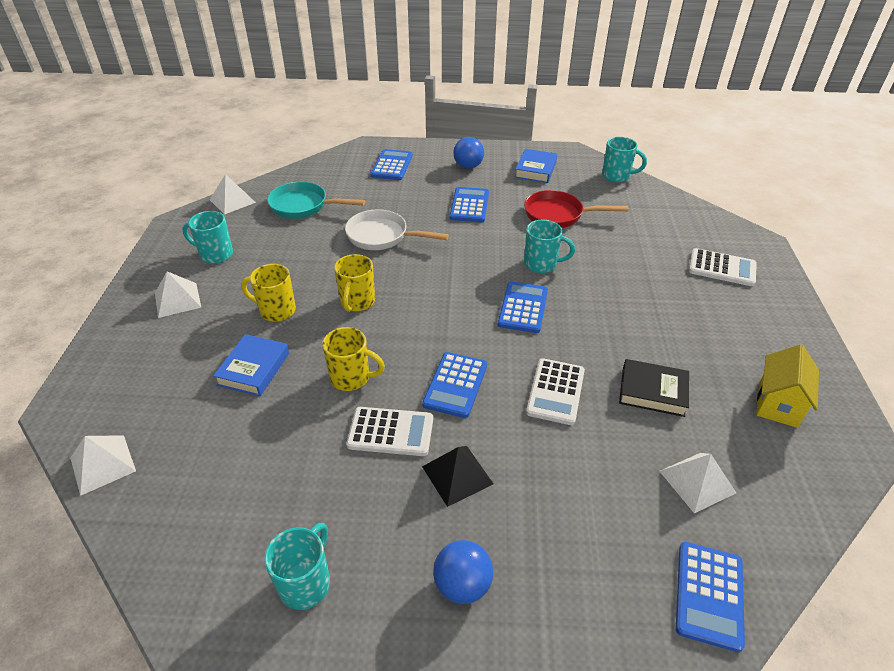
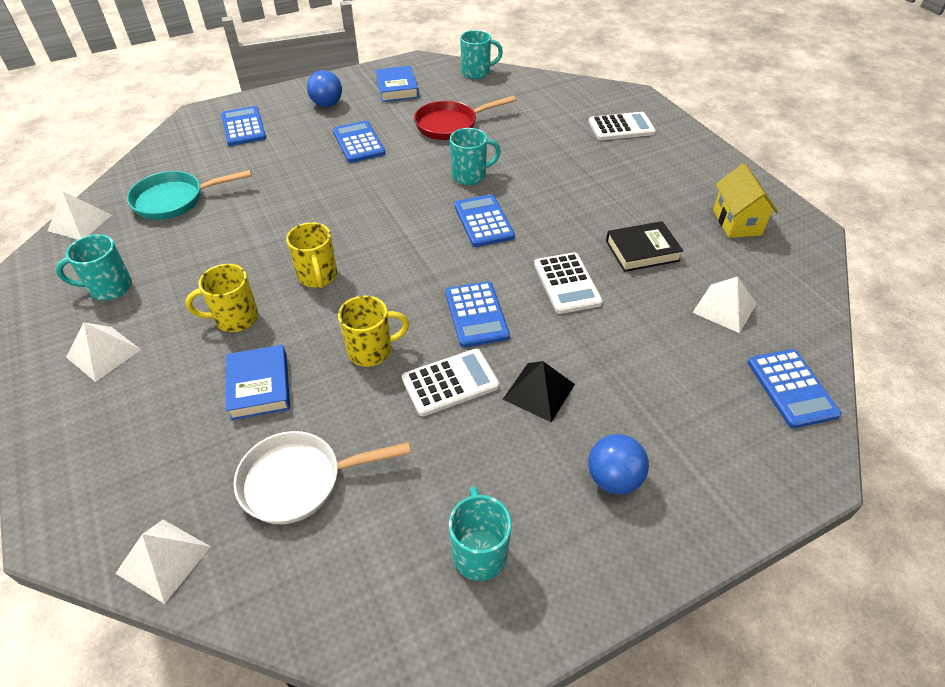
camera: 30 degrees left, 5 degrees up
(382, 236) = (291, 202): white pan -> white pan (299, 481)

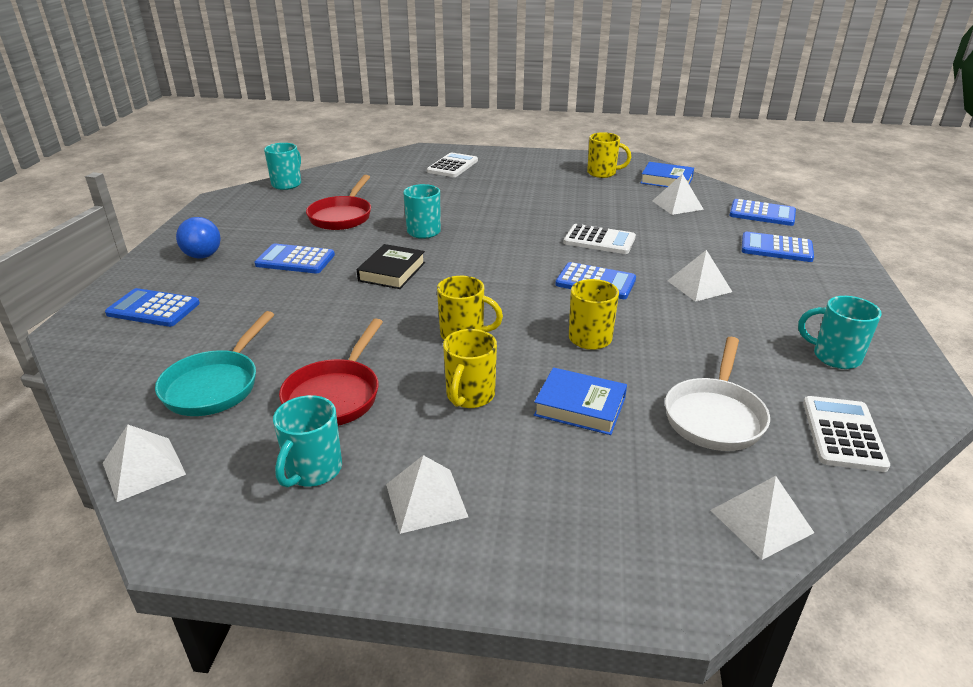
camera: 55 degrees left, 15 degrees down
(196, 254) = (335, 395): none -> red pan
(397, 88) = (243, 219): blue book -> blue book (666, 180)
(450, 383) = (660, 315): white calculator -> white calculator (843, 434)
(483, 221) = (489, 244): blue calculator -> blue calculator (776, 248)
(539, 391) = (699, 286): black pyramid -> white pyramid
(613, 478) = (798, 288): blue ball -> none
(642, 251) = (595, 207): black book -> black book (392, 271)
(737, 222) = (602, 173): yellow house -> yellow mug

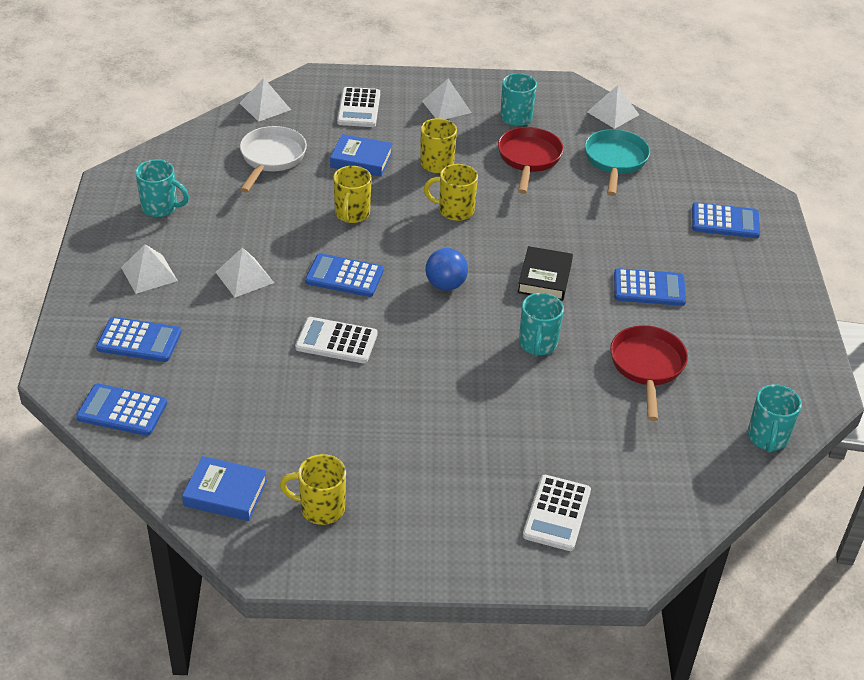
camera: 170 degrees right, 10 degrees up
(203, 256) = (745, 288): blue ball -> blue ball (445, 285)
(677, 205) = (227, 424): white pyramid -> white pyramid (149, 274)
(843, 434) = (191, 152): white calculator -> white calculator (358, 108)

